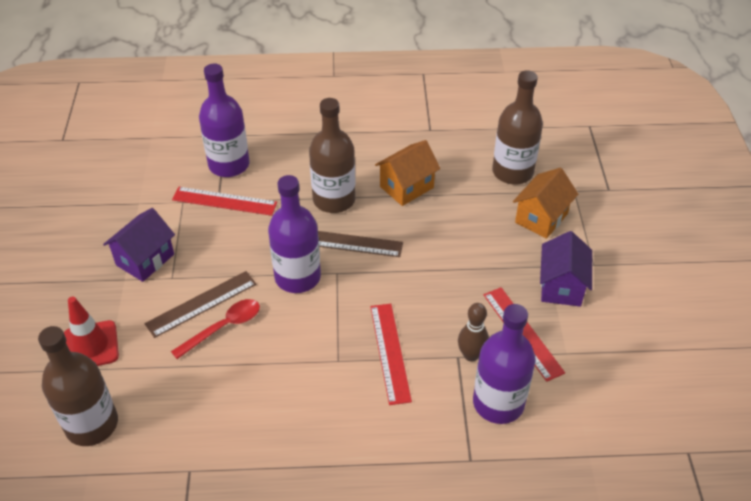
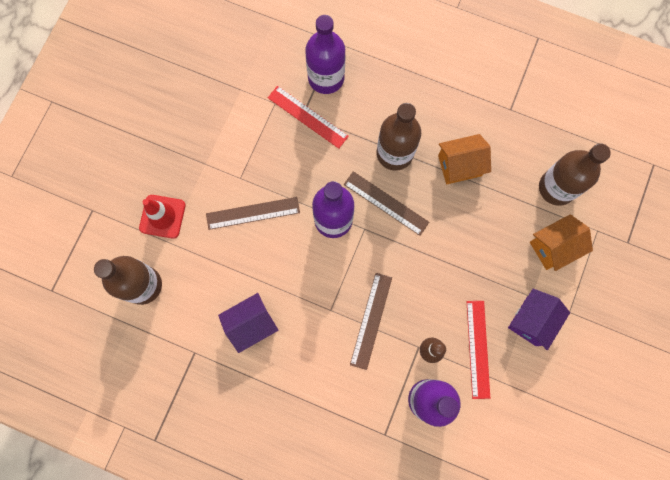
camera: 25 degrees right, 30 degrees up
(145, 259) = (226, 151): purple house -> purple house (251, 324)
(223, 327) = (260, 242): red spoon -> none
(390, 352) = (371, 320): red ruler -> brown ruler

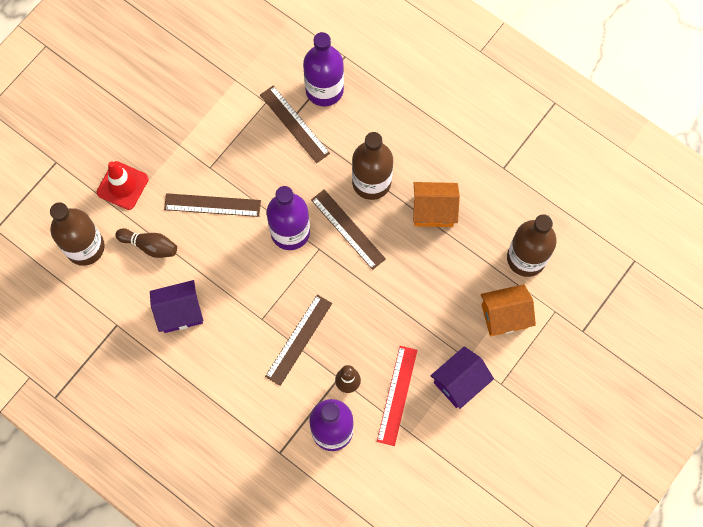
camera: 15 degrees right, 5 degrees down
(205, 267) = (150, 246): none -> brown bowling pin
(307, 117) = (294, 124): red ruler -> brown ruler

